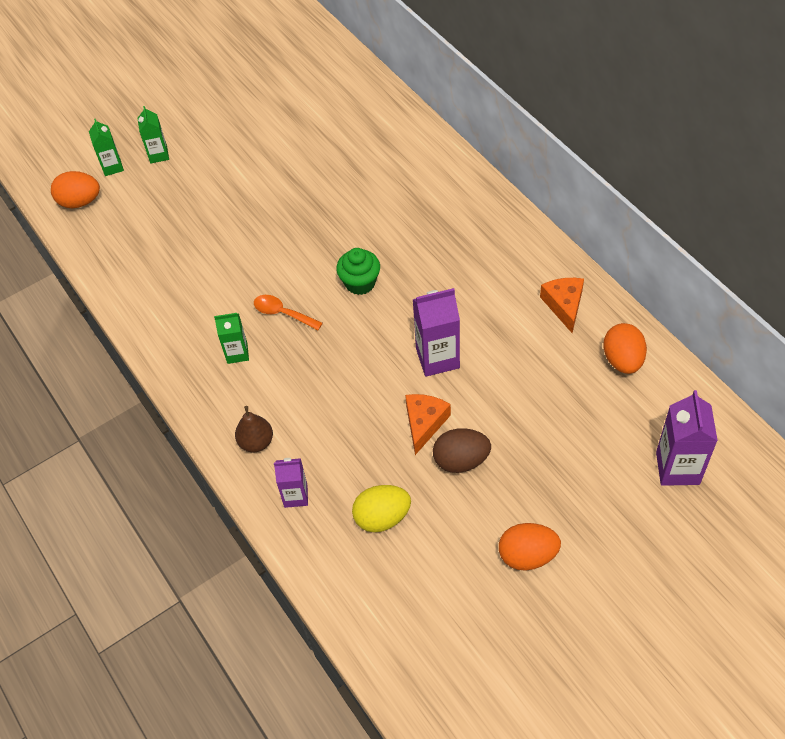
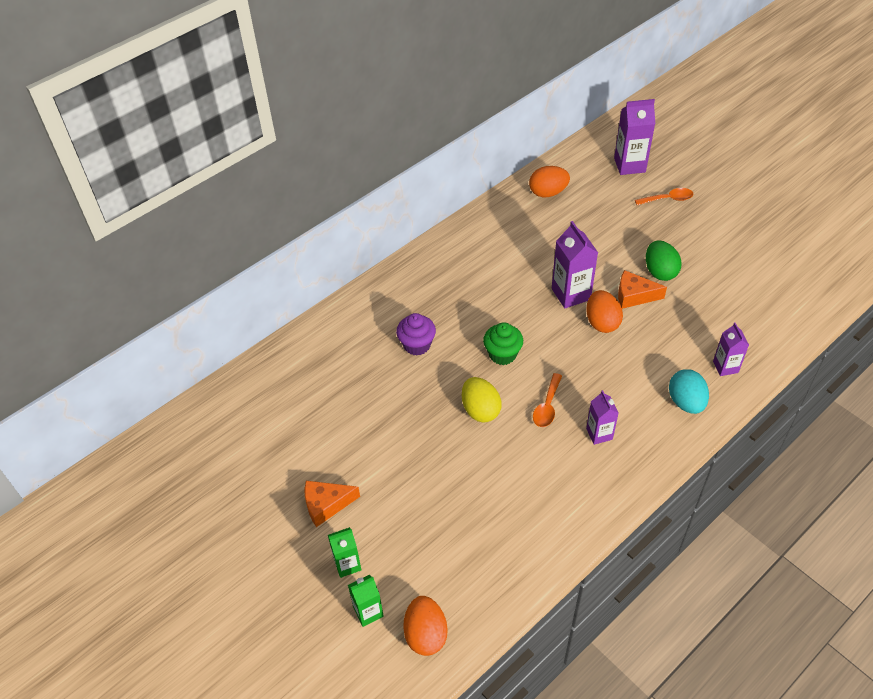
camera: 100 degrees left, 5 degrees down
(237, 353) = (599, 434): green carton -> purple carton
(256, 442) = (686, 402): brown pear -> turquoise egg
(382, 517) = (723, 311): yellow egg -> yellow egg (480, 410)
(387, 212) = (417, 345): none -> purple cupcake
(461, 460) = (660, 272): brown egg -> green egg
(527, 555) = (722, 231): orange egg -> orange egg (602, 322)
(564, 305) = (503, 225): orange cheese -> orange cheese (326, 505)
(600, 501) = (667, 199): none -> orange spoon

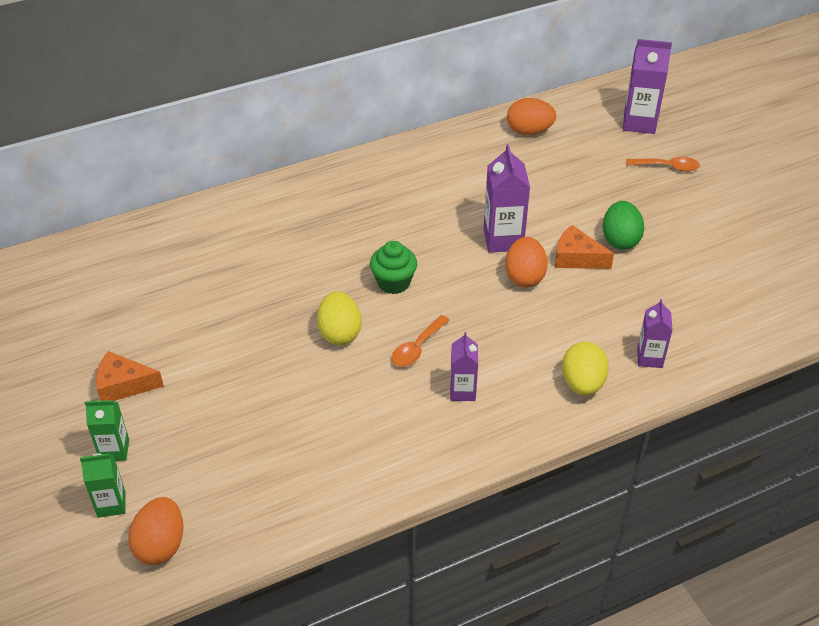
camera: 15 degrees right, 5 degrees down
(417, 345) = (303, 251): purple cupcake -> none
(686, 402) = (582, 384): turquoise egg -> yellow egg

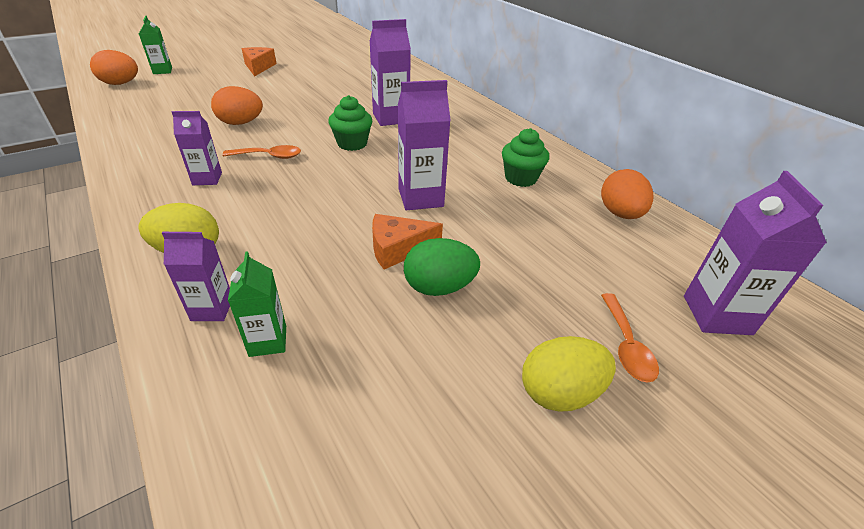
camera: 80 degrees right, 5 degrees down
(114, 450) = (205, 69): green carton -> green carton (268, 341)
(332, 250) = (391, 118): none -> purple carton
(339, 333) = (293, 125): yellow egg -> yellow egg (559, 392)
(417, 348) = (269, 156): orange spoon -> orange spoon turned 150 degrees clockwise
(472, 174) = (520, 178): none -> green cupcake
(524, 277) = (363, 211): orange egg -> orange egg (241, 123)
(576, 258) = (398, 249): orange cheese -> orange cheese turned 120 degrees counterclockwise

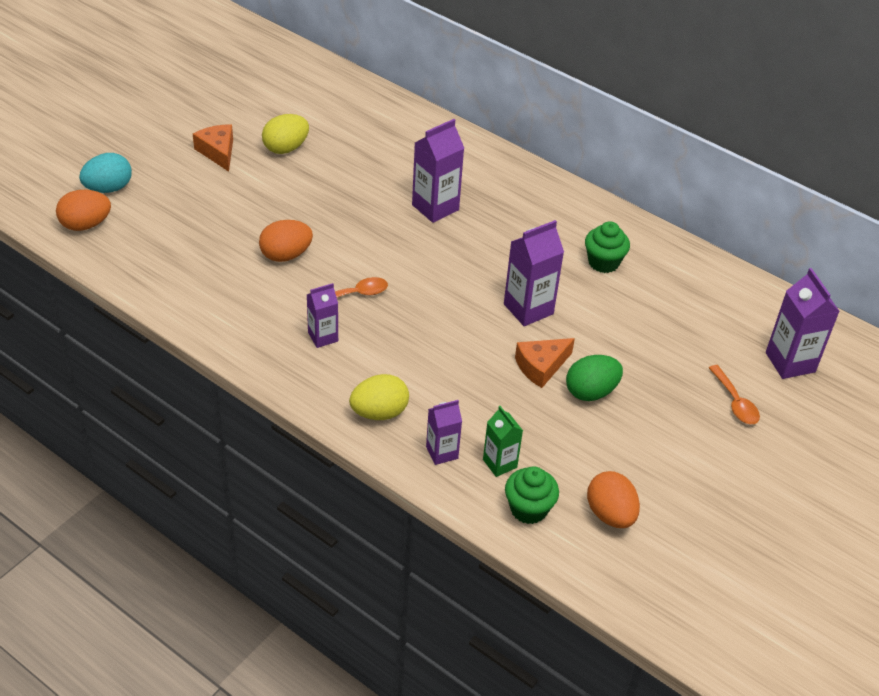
camera: 20 degrees left, 5 degrees up
(162, 71) = (108, 188): green carton -> turquoise egg
(352, 143) = (422, 256): green cupcake -> green cupcake (528, 509)
(559, 392) = (703, 445): yellow egg -> yellow egg (286, 148)
(620, 214) = (701, 283): orange egg -> orange egg (610, 514)

